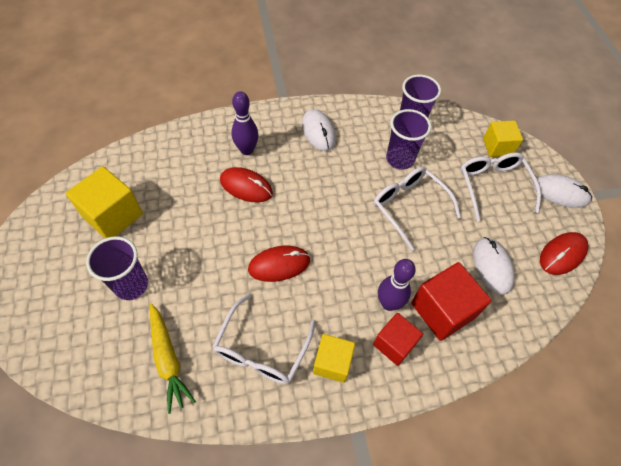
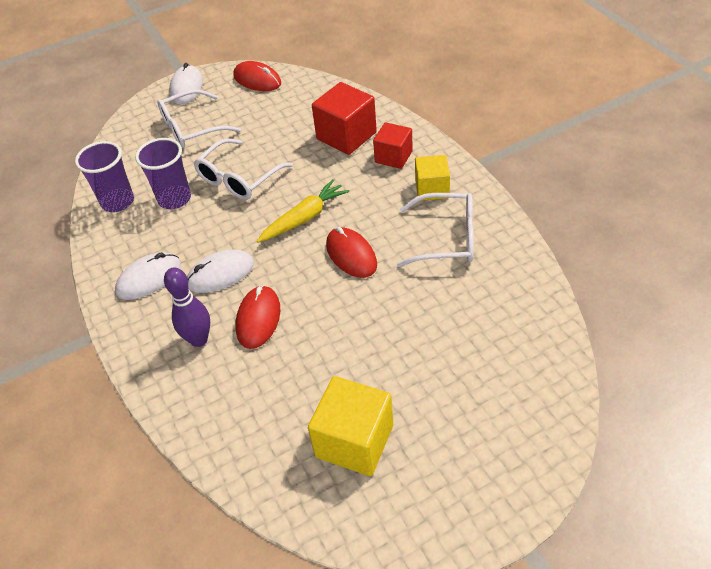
camera: 100 degrees left, 10 degrees down
(131, 285) = (437, 373): purple cup -> none
(168, 359) = (497, 303): yellow carrot -> yellow carrot (304, 218)
(388, 303) = (356, 168): purple bowling pin -> none
(492, 266) = (287, 115): white mouse -> white mouse (220, 274)
(497, 147) = (137, 133): yellow cube -> none

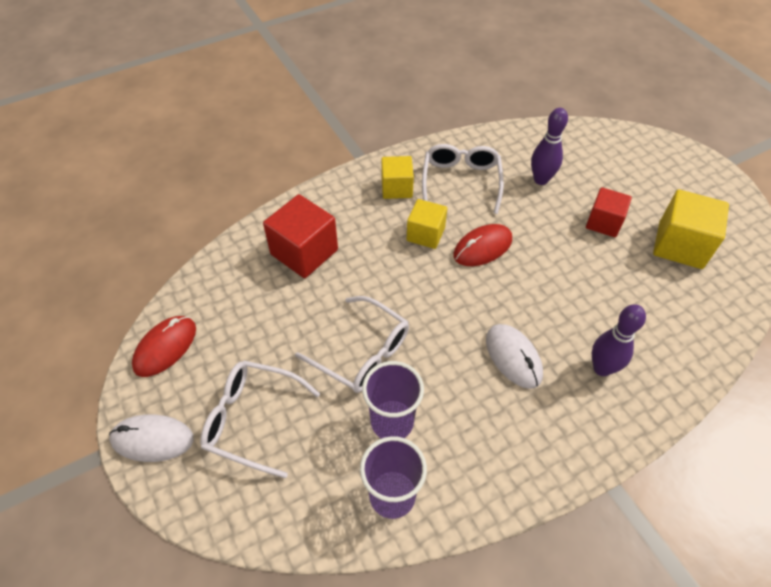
camera: 95 degrees left, 5 degrees up
(149, 278) = (525, 431): white mouse -> none
(192, 128) = (252, 419): white glasses -> white glasses turned 135 degrees clockwise
(258, 319) = (569, 318): red mouse -> none
(304, 218) = (431, 286): yellow carrot -> none
(369, 212) = (425, 234): none -> yellow cube
(393, 157) = (346, 214): red cube -> red cube (603, 223)
(457, 309) = (541, 179): none -> purple bowling pin

